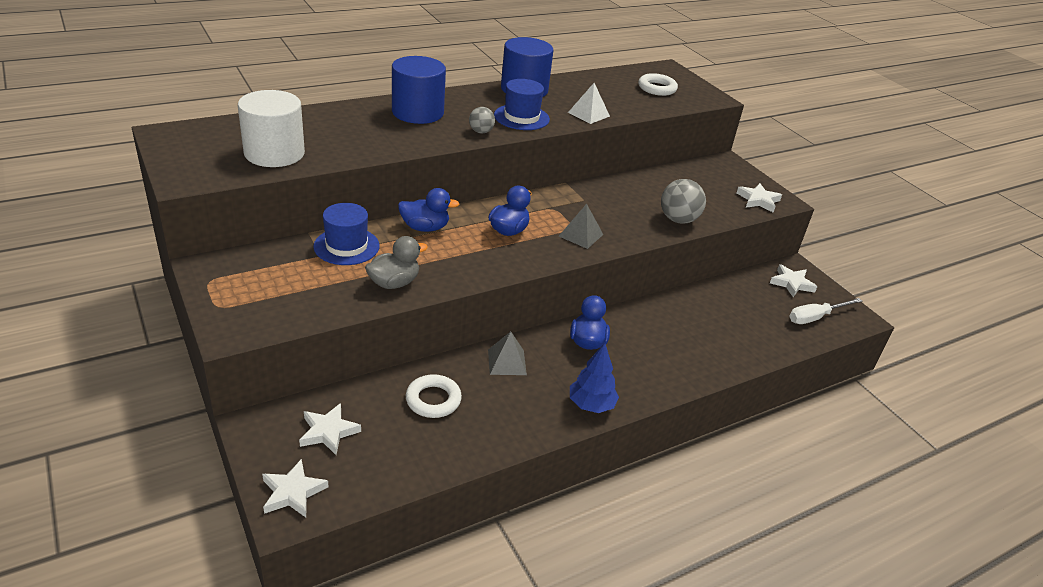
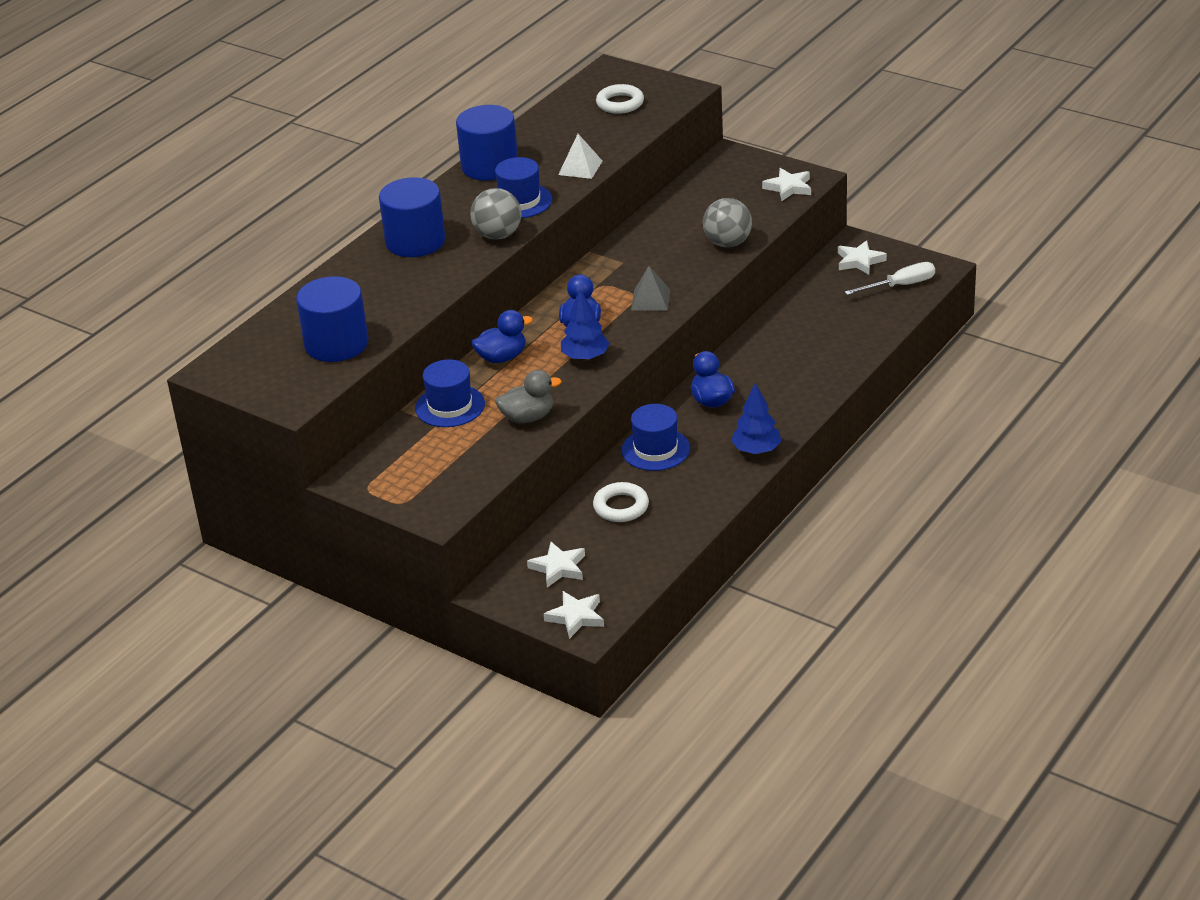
camera: 20 degrees left, 0 degrees up
(274, 153) = (336, 344): white cylinder -> blue cylinder
(394, 283) = (528, 417): grey duck -> grey duck turned 45 degrees clockwise
(481, 132) = (498, 235): grey ball -> grey ball, size x1.72
(488, 256) = (585, 357): none -> blue tree
(507, 362) = (655, 449): grey pyramid -> blue hat
(815, 317) = (900, 285): white screwdriver -> white screwdriver turned 150 degrees counterclockwise

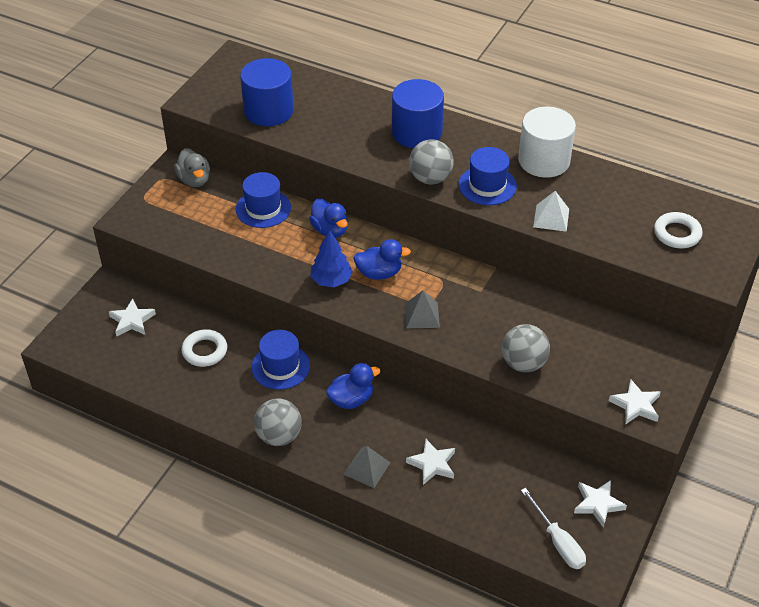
camera: 80 degrees right, 10 degrees up
(489, 166) = (544, 161): blue cylinder -> white cylinder
(528, 417) = (247, 254): grey duck -> grey duck (194, 180)
(576, 617) = (73, 337): white star -> white star (432, 464)
(756, 450) = (279, 436): blue tree -> grey ball
(805, 392) = (367, 468): none -> grey pyramid

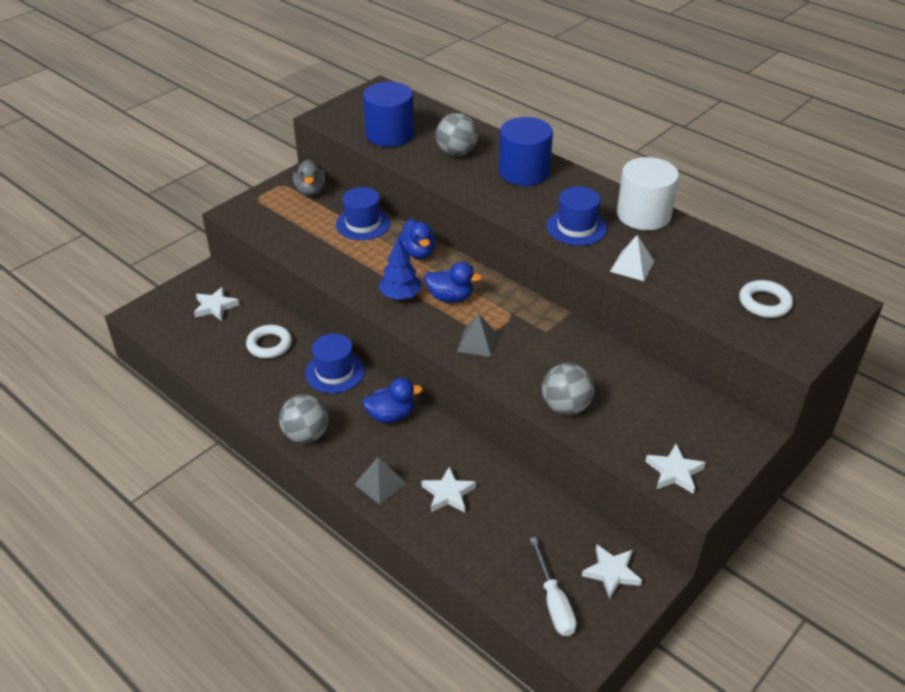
camera: 15 degrees right, 5 degrees down
(430, 178) = (521, 212): grey ball -> grey ball (456, 153)

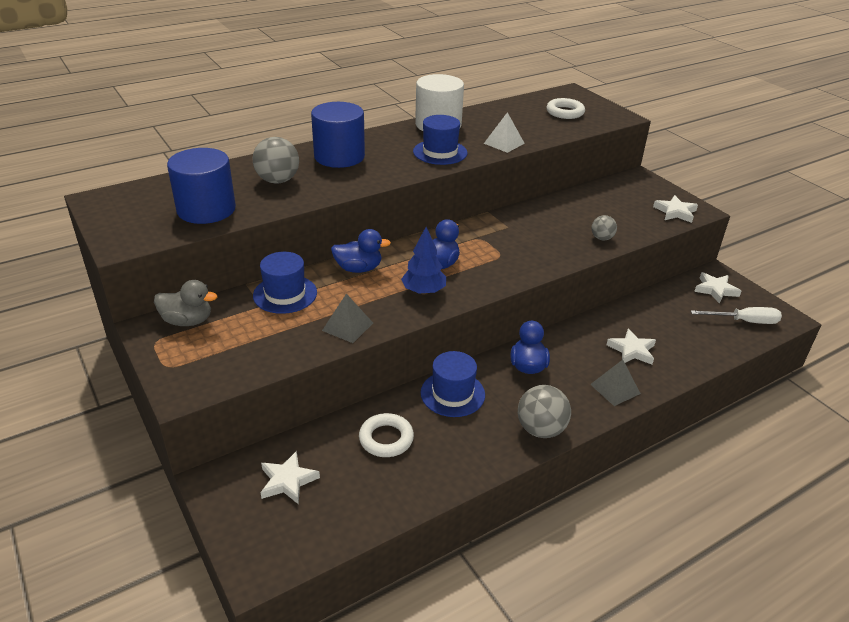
camera: 75 degrees left, 5 degrees down
(477, 342) = (510, 262): grey pyramid -> grey pyramid (347, 326)
(565, 407) = (602, 238): grey ball -> grey ball, size x0.58

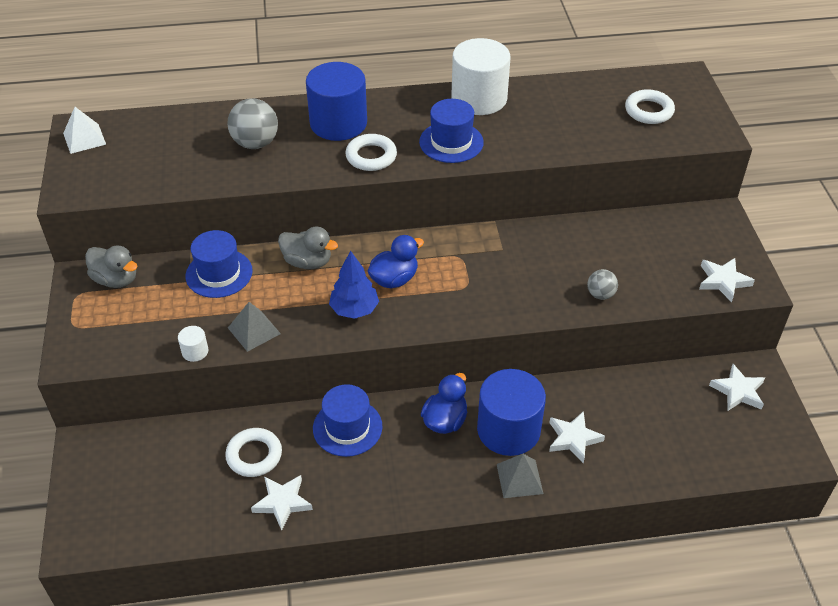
camera: 25 degrees right, 10 degrees up
(206, 209) = (166, 166): blue cylinder -> blue cylinder (508, 430)
(288, 481) = (144, 468): white star -> white star (282, 502)
(304, 355) = (195, 351): none -> white cylinder
(358, 269) = (307, 262): blue duck -> grey duck
(384, 171) = (371, 156): none -> white ring
(504, 143) = (535, 145): white pyramid -> white pyramid (84, 138)
(541, 429) = (408, 498): grey ball -> none
(744, 321) = (739, 444): white screwdriver -> none

